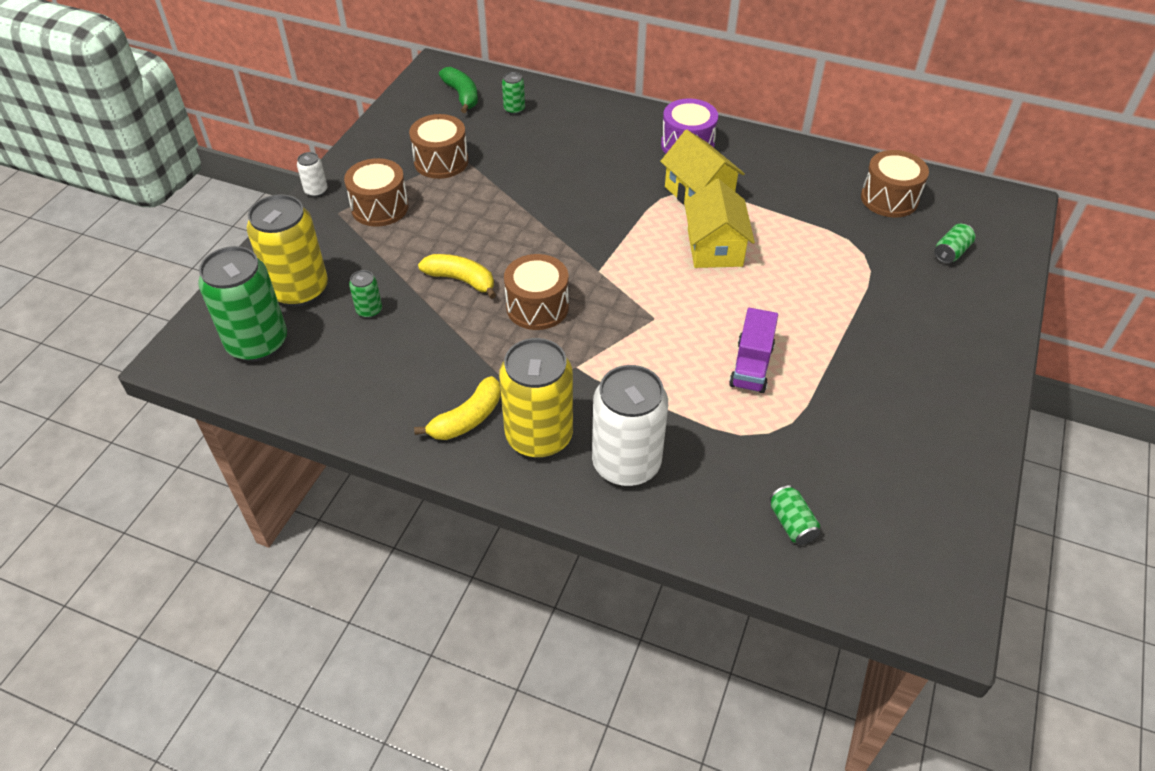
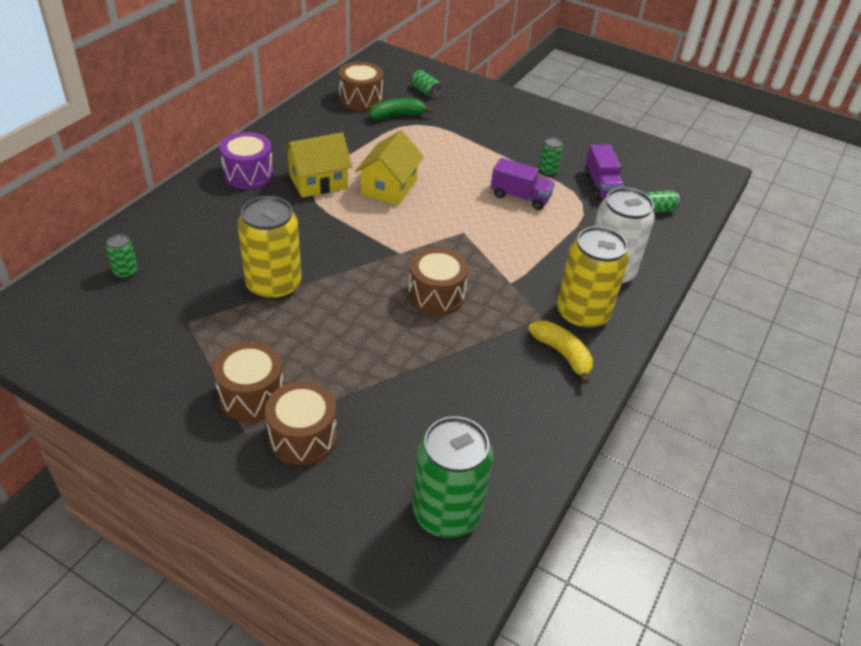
camera: 85 degrees left, 5 degrees down
(299, 290) = (370, 473): yellow can -> yellow can (274, 285)
(316, 191) = (194, 454): white can -> none
(369, 310) = (415, 413): green can -> green can (548, 170)
(441, 161) = (191, 338): brown drum -> brown drum (303, 437)
(461, 280) = (388, 341): yellow banana -> none
(462, 96) = (73, 309): green banana -> green banana (397, 115)
(714, 247) = (389, 187): yellow house -> yellow house turned 75 degrees counterclockwise
(821, 454) = (601, 186): none -> purple truck

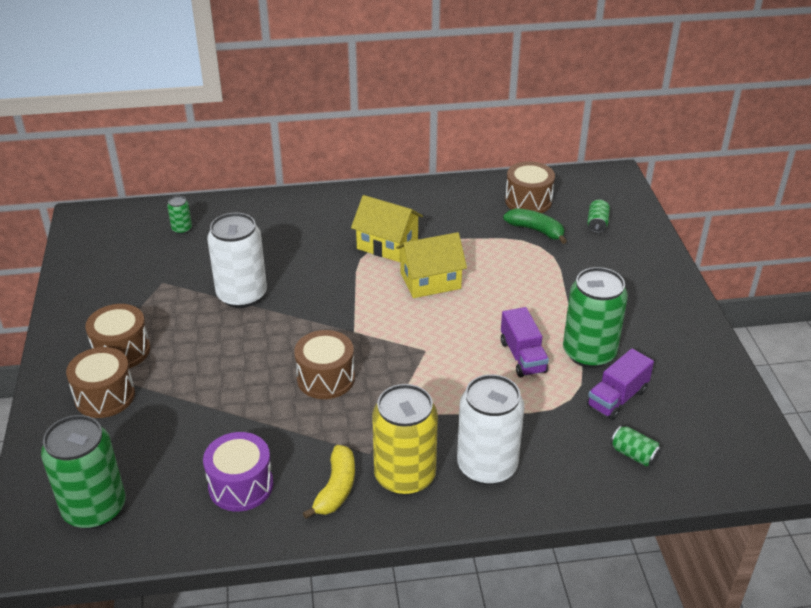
camera: 55 degrees right, 5 degrees down
(248, 174) = (350, 211): purple drum -> purple drum (241, 485)
(274, 285) = (242, 295): yellow can -> white can
(548, 170) = (589, 353): green can -> green can, size x2.28

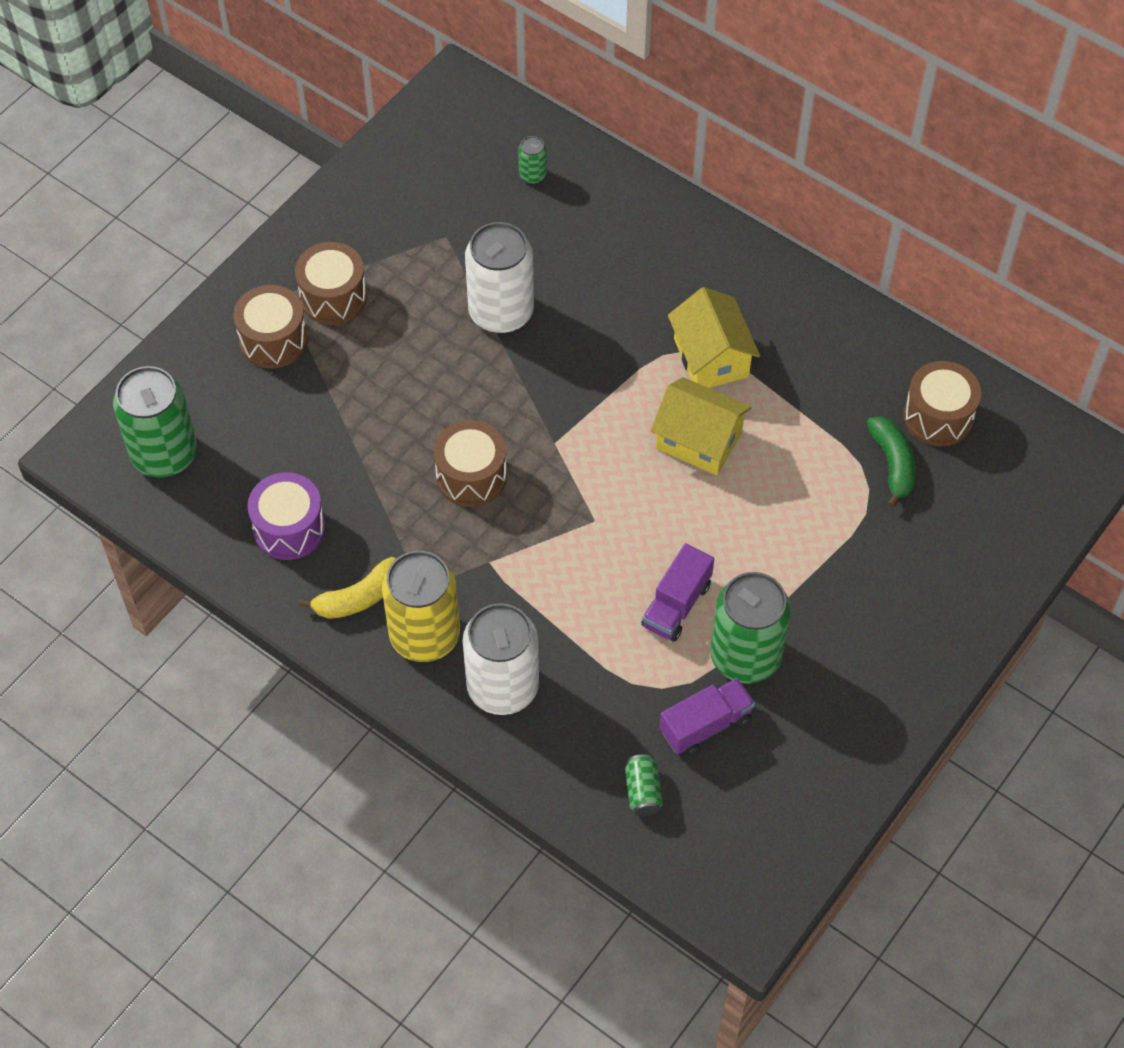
camera: 45 degrees right, 20 degrees up
(597, 224) = (973, 510): green can -> none
(617, 398) = (705, 725): purple truck -> purple truck turned 150 degrees clockwise

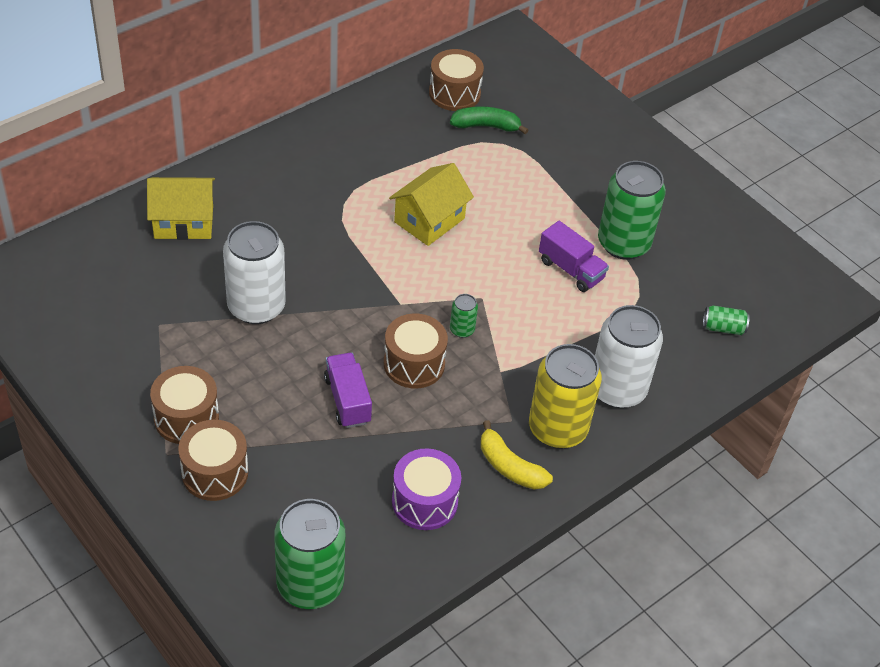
camera: 80 degrees left, 10 degrees down
(358, 598) = (509, 466): yellow banana -> yellow banana turned 150 degrees clockwise
(532, 175) = (122, 253): green can -> green can (462, 330)
(705, 725) = (675, 279): purple truck -> purple truck (347, 400)
(711, 358) = (356, 194): yellow house -> yellow house (184, 222)

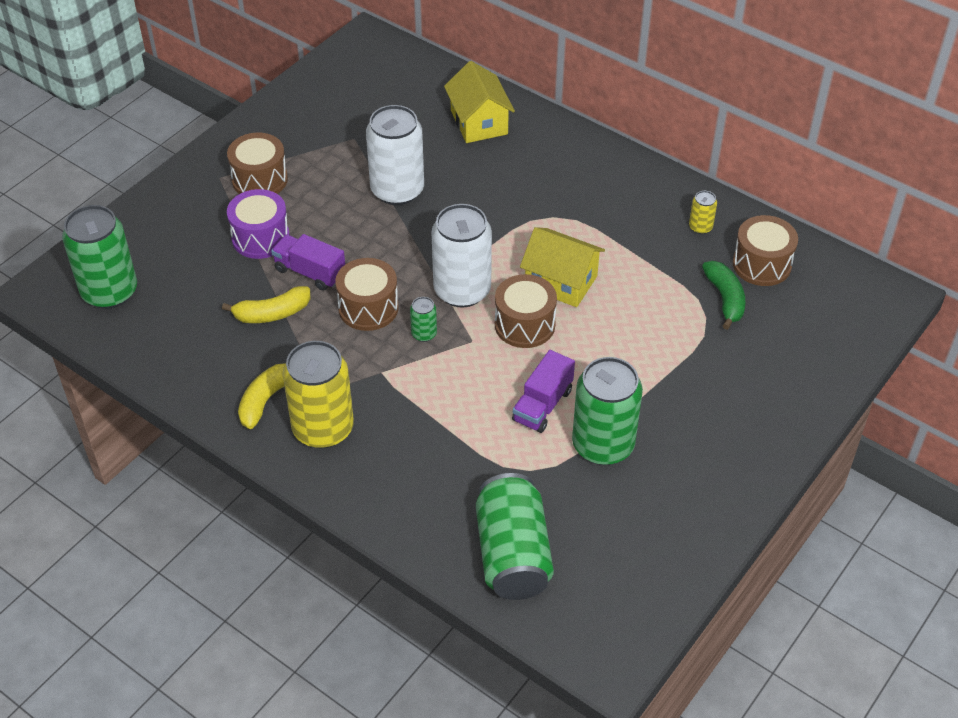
camera: 80 degrees right, 0 degrees up
(215, 473) = (208, 210): brown drum -> brown drum (524, 325)
(347, 400) = (310, 272): purple truck -> purple truck turned 120 degrees counterclockwise
(395, 442) = (272, 313): none -> yellow banana
(396, 115) = (700, 227): none -> yellow can
(424, 501) = (211, 347): purple drum -> purple drum (260, 238)
(617, 389) = (389, 469): white can -> white can (462, 290)
(723, 328) = (513, 554): green can -> green can, size x2.28

